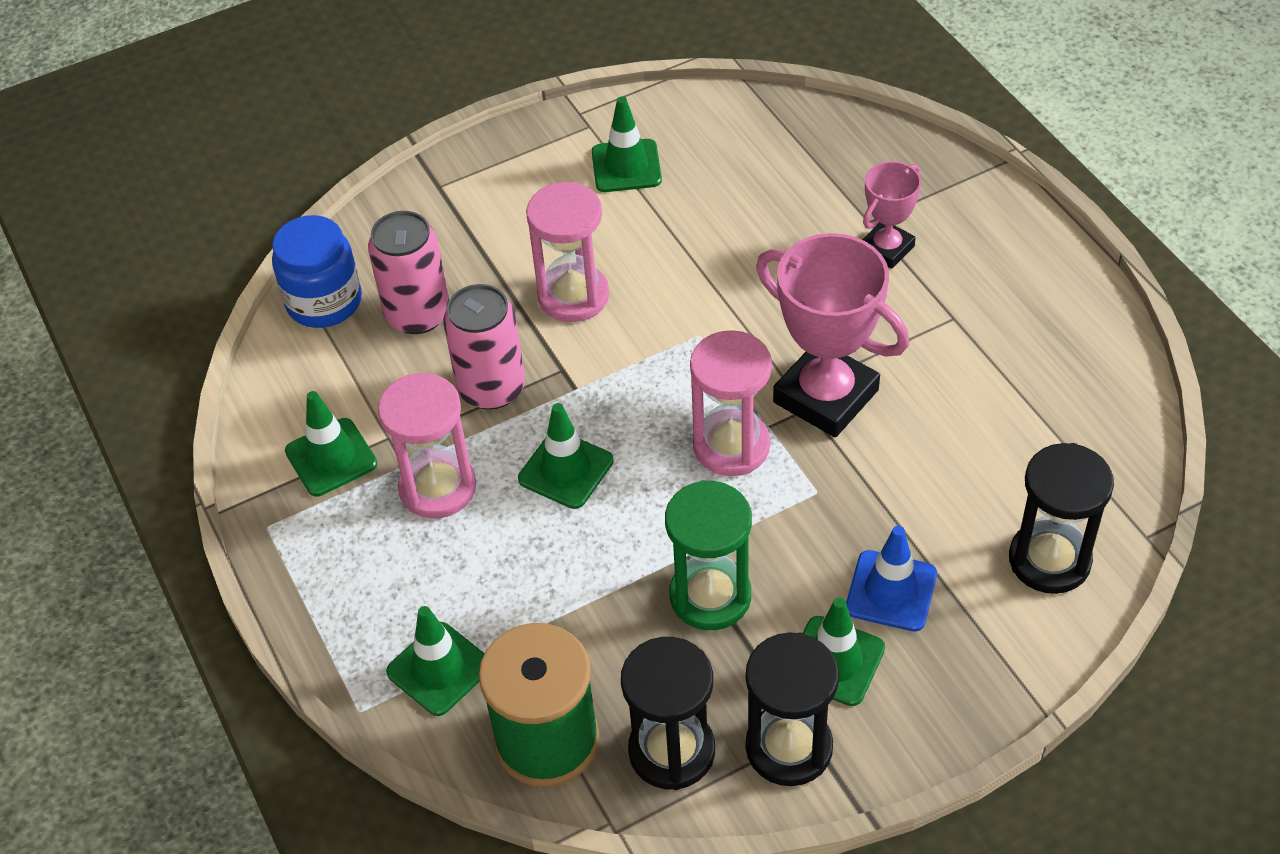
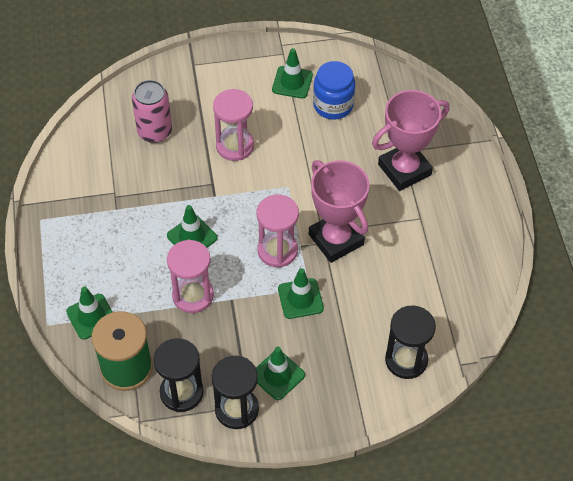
camera: 15 degrees right, 5 degrees up
(324, 302) = (112, 111): blue jar -> blue jar (333, 105)
(331, 457) = (83, 194): green traffic cone -> green traffic cone (300, 299)
(438, 487) = (127, 226): pink hourglass -> pink hourglass (193, 295)
(491, 388) = (174, 182): pink can -> none
(710, 596) = (233, 323): green hourglass -> none
(886, 248) = (404, 169): pink trophy -> pink trophy, size x1.79
(891, 591) = (321, 350): blue traffic cone -> none

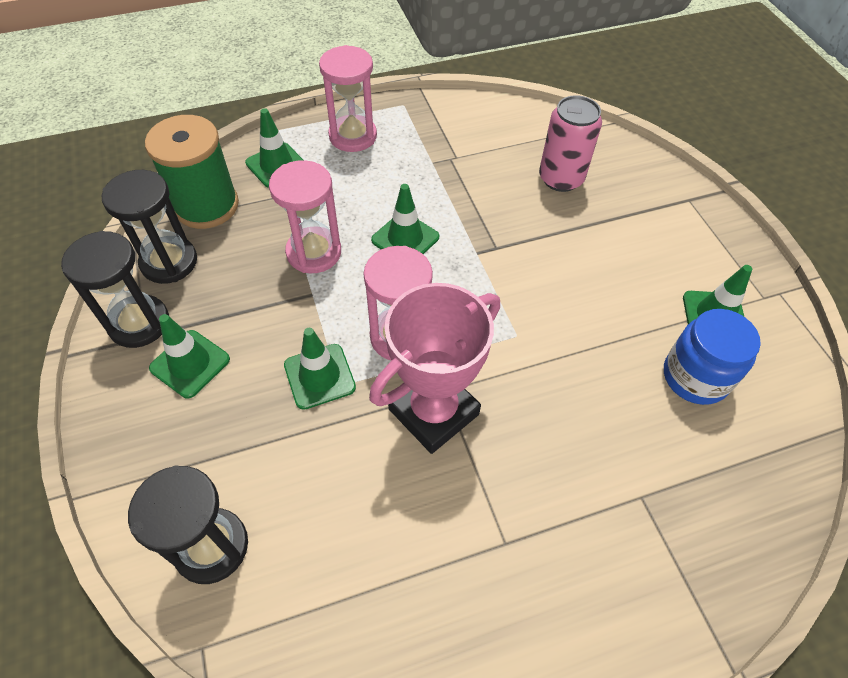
camera: 80 degrees right, 0 degrees up
(235, 146) = (568, 263): pink hourglass -> pink hourglass (353, 136)
(404, 169) = (603, 504): pink trophy -> none

